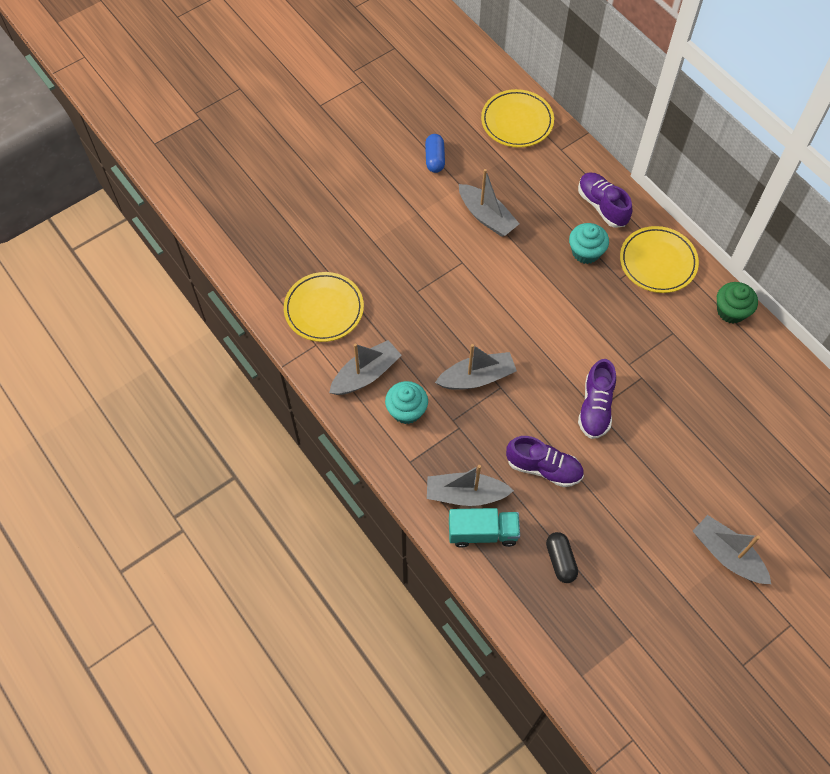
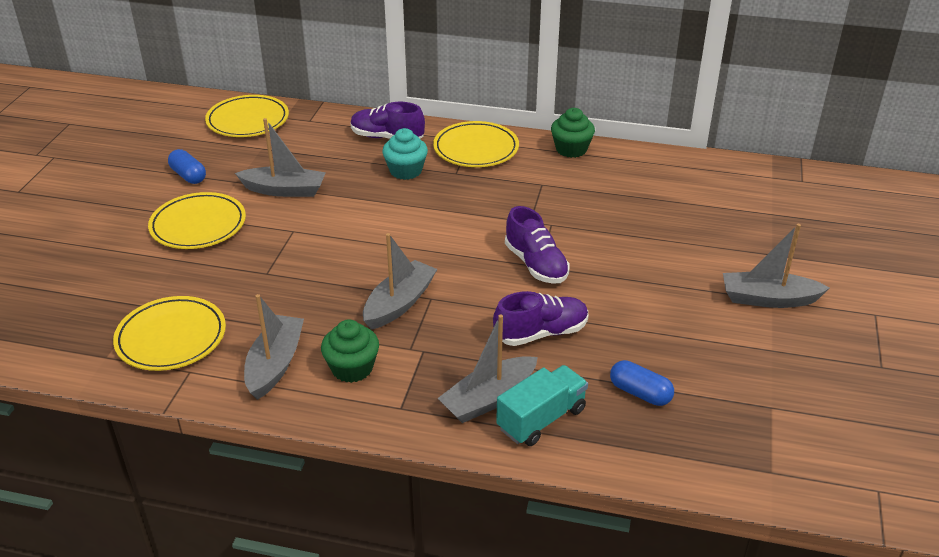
camera: 40 degrees left, 25 degrees down
(406, 410) = (352, 368): turquoise cupcake -> green cupcake
(407, 215) = (198, 225): none -> yellow plate
(560, 560) = (640, 393): black capsule -> blue capsule

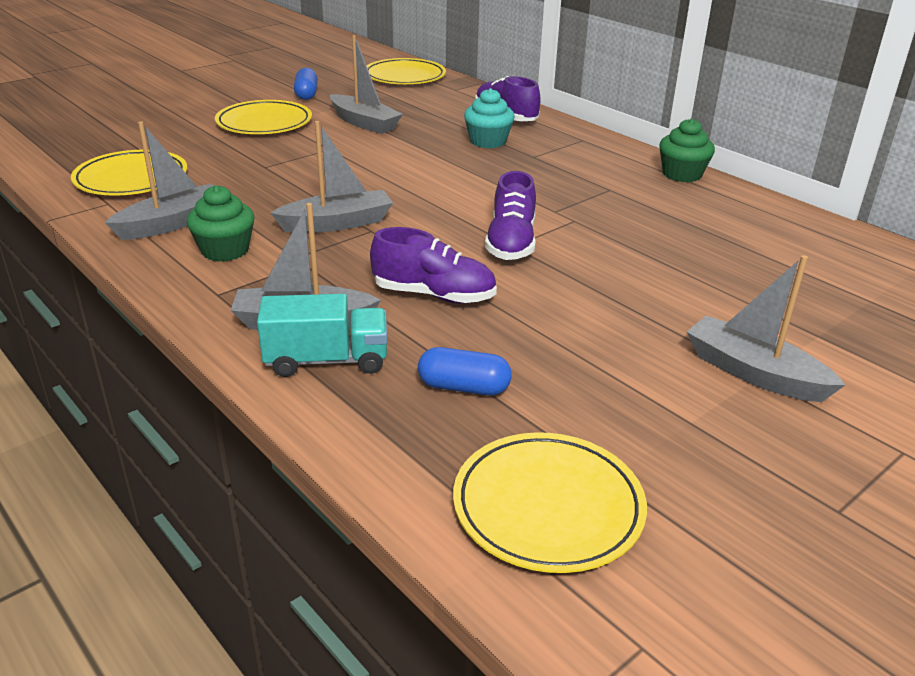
camera: 35 degrees right, 5 degrees down
(476, 149) = (579, 146): yellow plate -> yellow plate (548, 507)
(640, 393) = (463, 387): blue capsule -> blue capsule turned 60 degrees counterclockwise

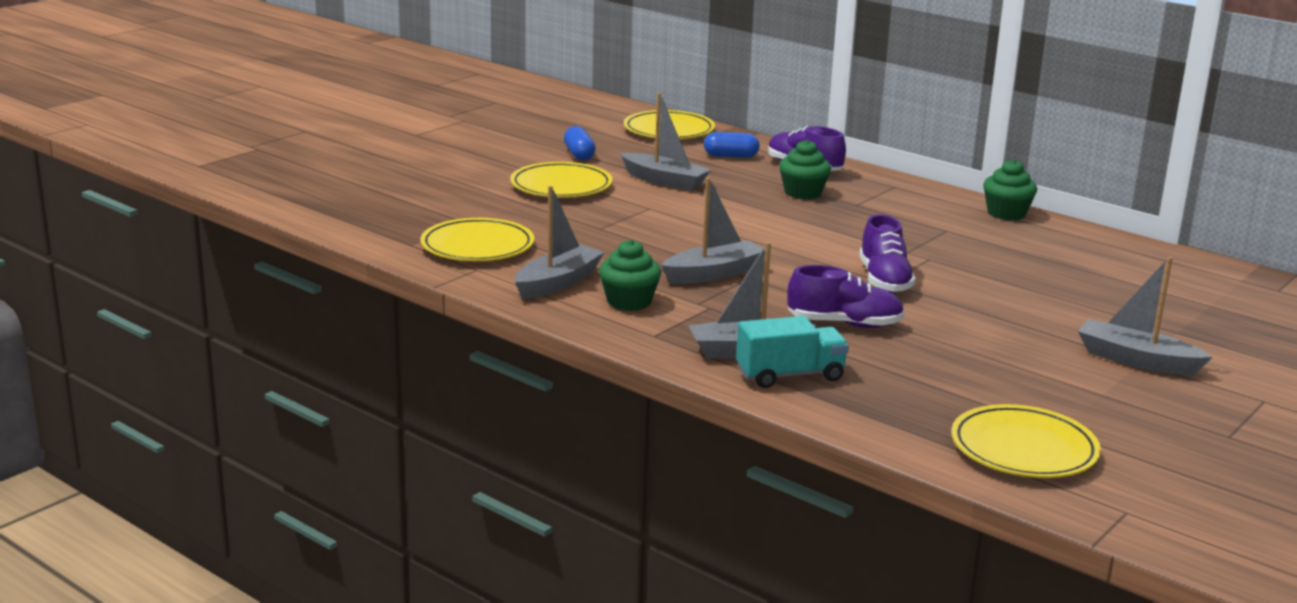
camera: 10 degrees left, 10 degrees down
(463, 387) = (914, 385): blue capsule -> blue capsule (731, 156)
(488, 141) = (803, 193): turquoise cupcake -> green cupcake

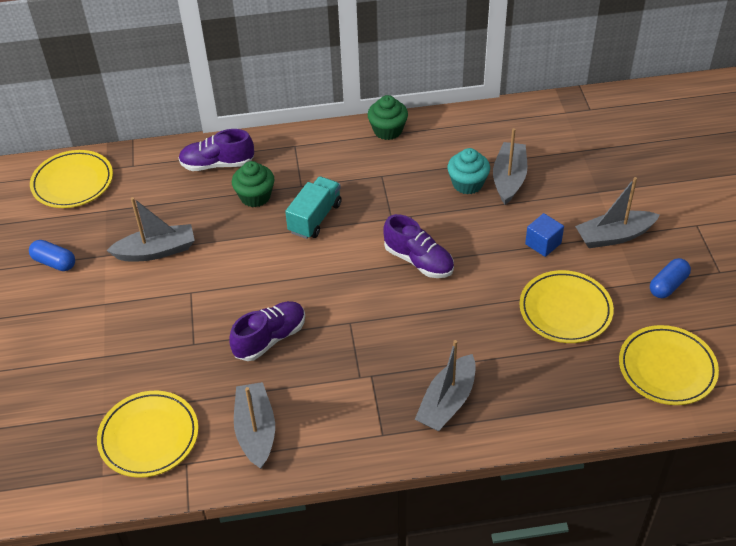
camera: 45 degrees left, 25 degrees up
(561, 186) = (99, 314): yellow plate -> yellow plate (565, 310)
(629, 301) = (322, 412): green cupcake -> none
(713, 274) = (326, 337): grey boat -> grey boat (509, 179)
(731, 156) = (156, 185): blue capsule -> blue capsule (668, 285)
(790, 375) = (496, 406): turquoise truck -> turquoise truck (315, 218)
(844, 324) = (456, 327): purple shoe -> purple shoe (270, 339)
(1029, 268) = (467, 184): none -> turquoise cupcake
(1039, 328) = (543, 244): none -> blue cube

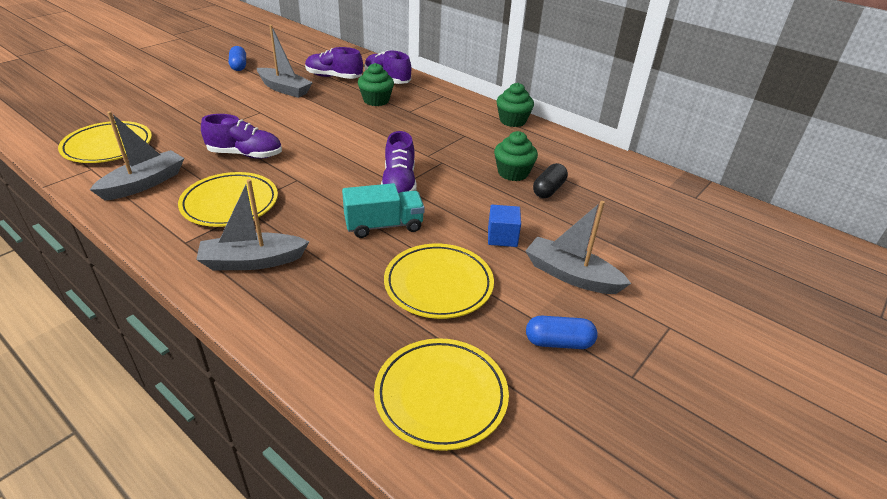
camera: 45 degrees right, 10 degrees down
(73, 182) = (311, 48): yellow plate -> yellow plate (230, 203)
(169, 200) = (334, 77): none -> purple shoe
(315, 218) = (386, 127): turquoise truck -> turquoise truck (384, 226)
(467, 184) = (513, 173): turquoise cupcake -> green cupcake
(509, 179) = (548, 190): grey boat -> black capsule

